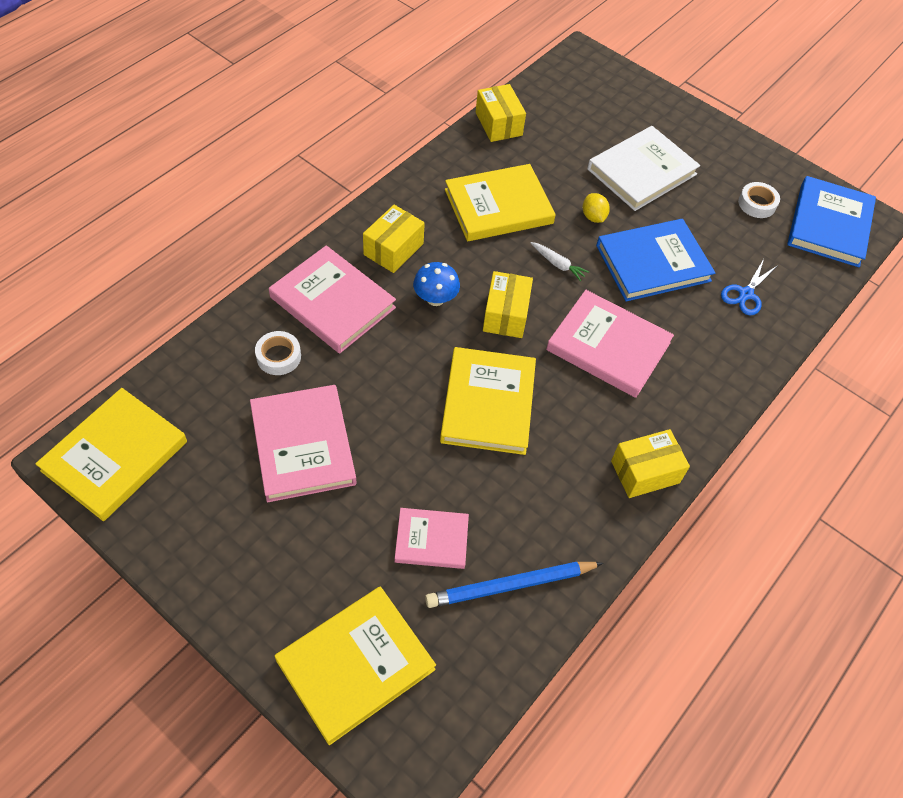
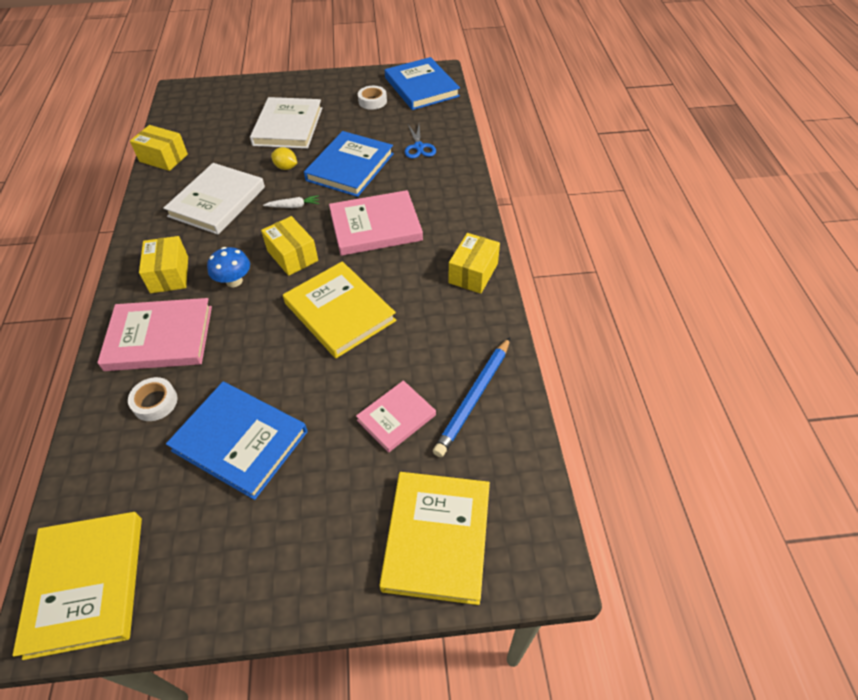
camera: 40 degrees left, 5 degrees down
(303, 445) = (240, 441): pink book -> blue book
(498, 206) = (217, 202): yellow book -> white book

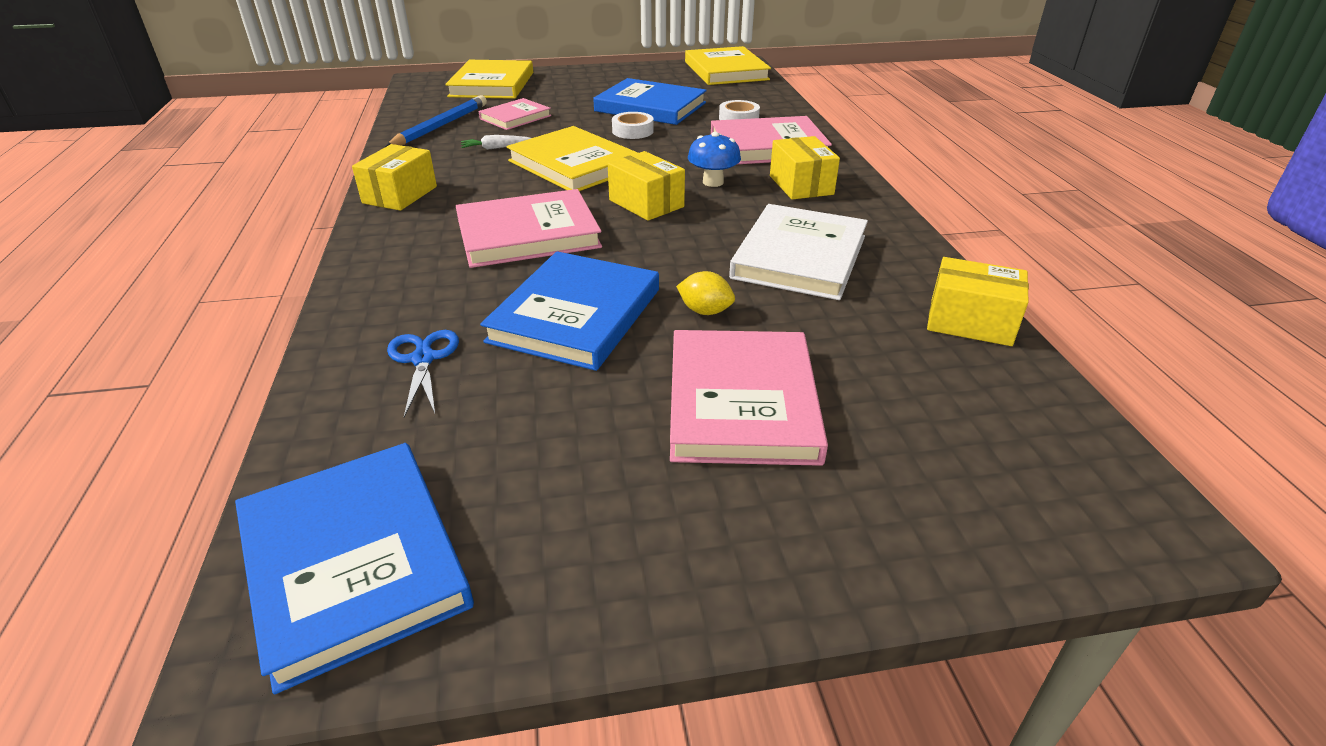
camera: 175 degrees right, 15 degrees down
(288, 126) = (742, 402): white book -> pink book
(294, 206) = (666, 254): white carrot -> white carrot (496, 148)
(372, 101) = (524, 493): white tape -> white tape (633, 131)

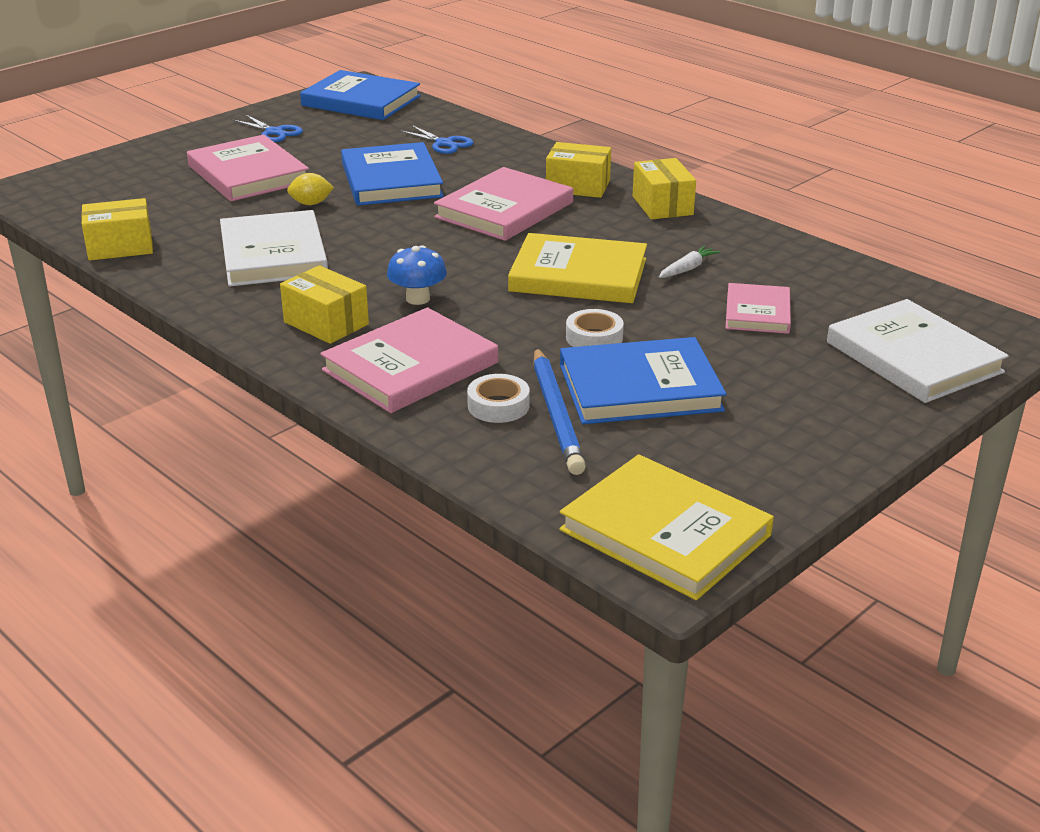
camera: 145 degrees right, 5 degrees down
(441, 126) = (801, 275): blue pencil -> blue pencil (556, 415)
(492, 84) = (913, 357): yellow book -> white book
(615, 512) = (274, 132): none -> blue scissors
(646, 203) = (451, 259): yellow box -> yellow box (578, 186)

